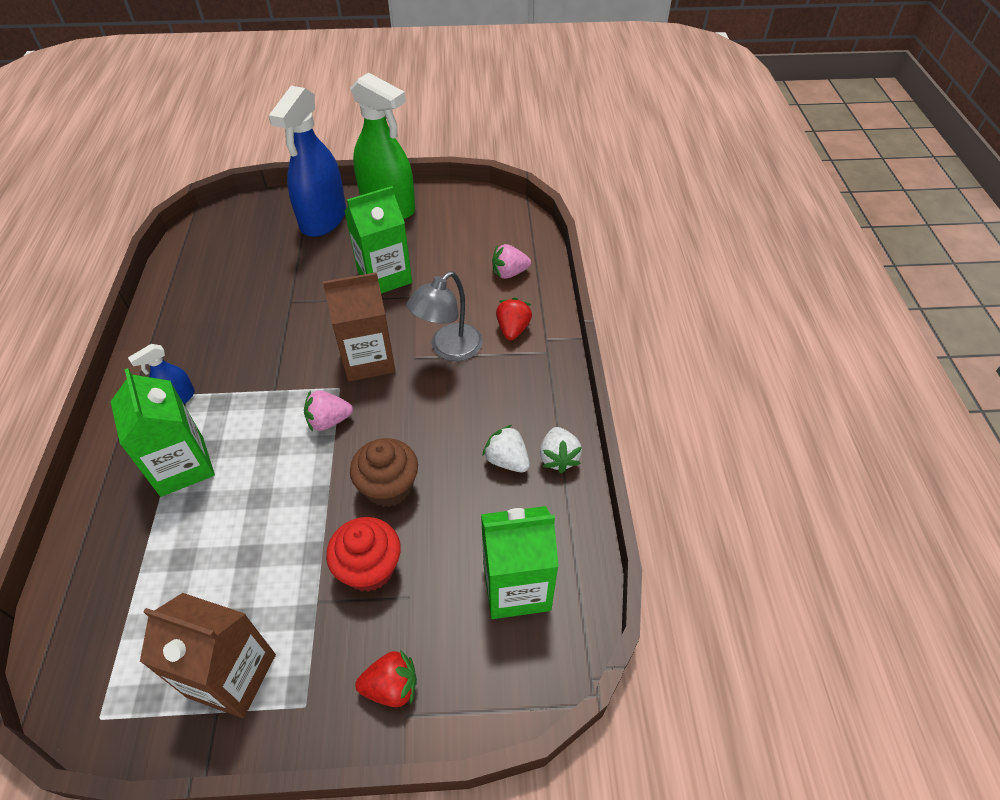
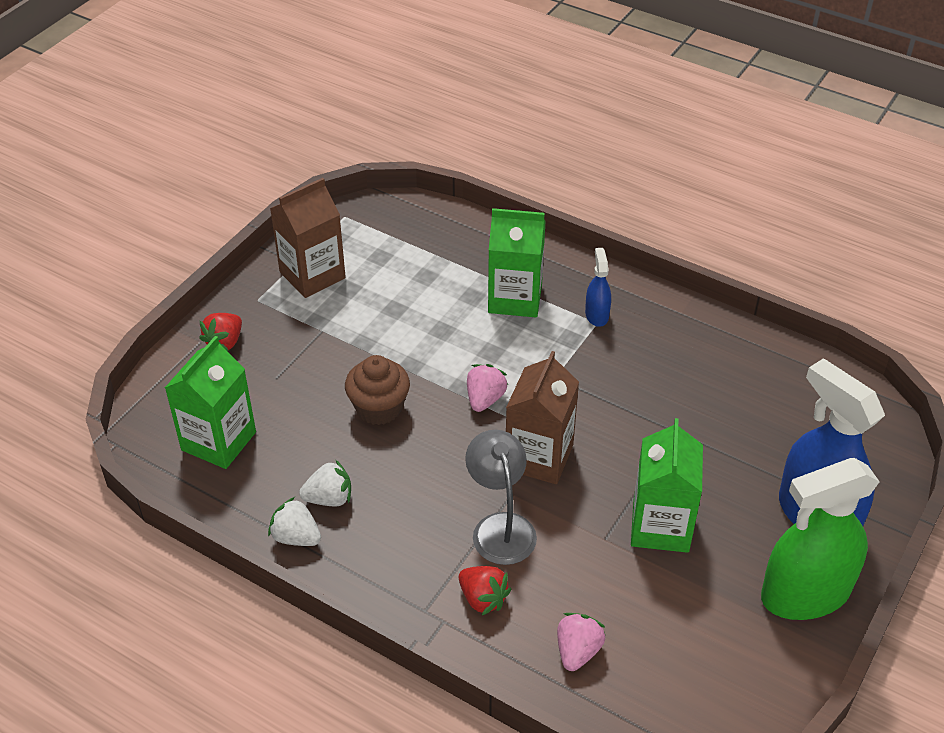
camera: 125 degrees right, 5 degrees down
(369, 568) = (319, 367): red cupcake -> none

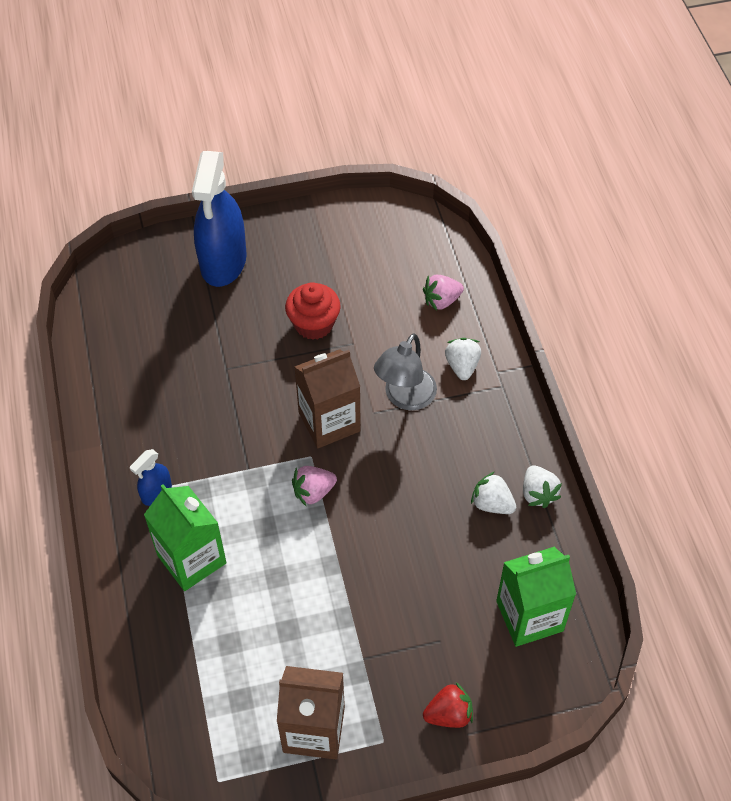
camera: 135 degrees left, 10 degrees up
(379, 408) = (391, 547): brown cupcake -> none
(483, 598) = (462, 366): red strawberry -> white strawberry
(660, 526) = (314, 324): green carton -> red cupcake
(805, 594) = (288, 235): green spray bottle -> none

